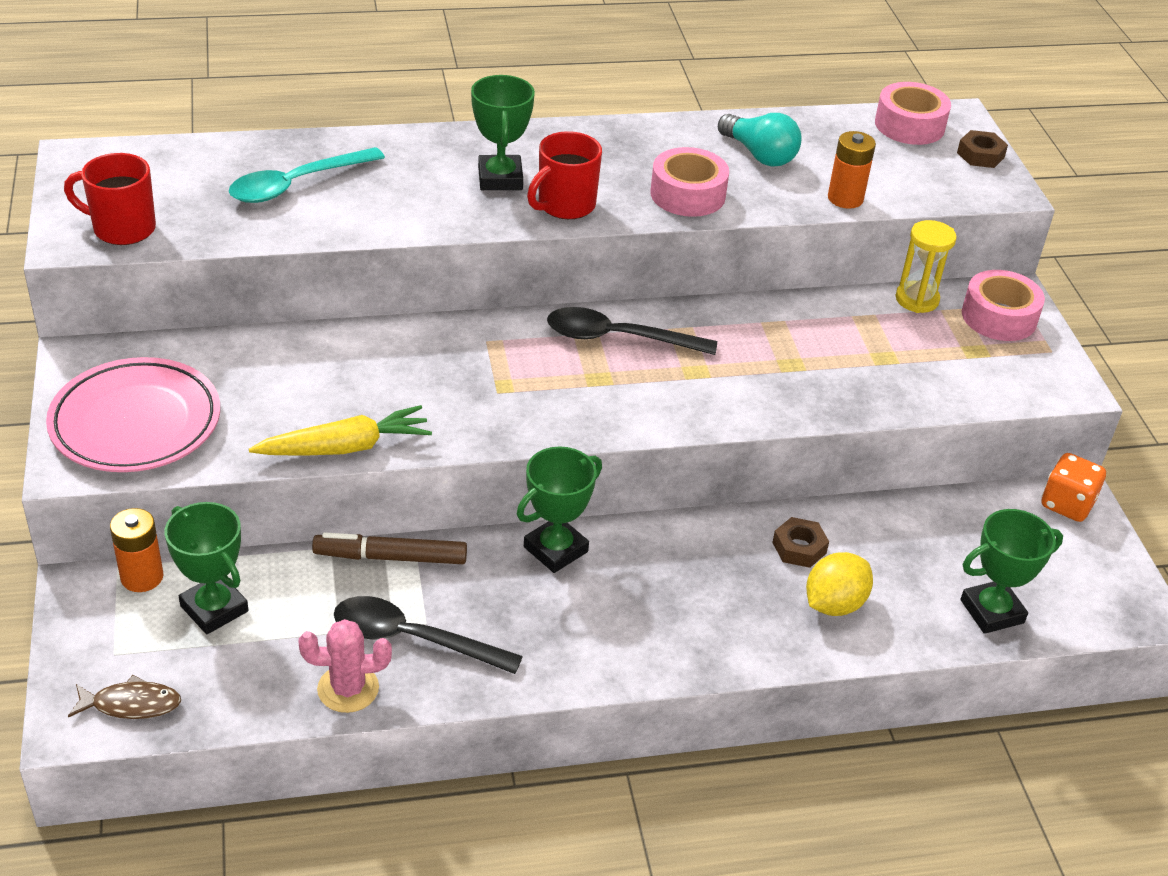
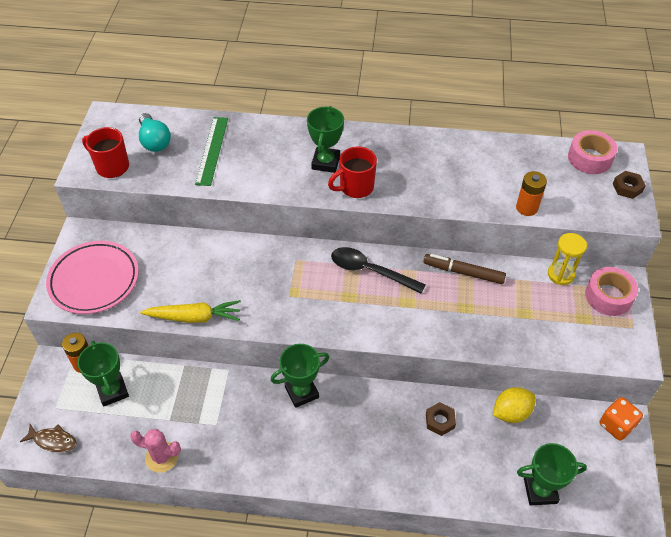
camera: 20 degrees right, 10 degrees up
(296, 185) = (212, 150): turquoise spoon -> green ruler
(390, 557) = (212, 378): brown marker -> brown marker (463, 272)
(412, 639) = (205, 433): black spoon -> none
(687, 194) = (431, 190): pink tape -> none
(759, 155) = (485, 167): turquoise light bulb -> turquoise light bulb (154, 141)
(834, 604) = (446, 464): yellow lemon -> yellow lemon (511, 413)

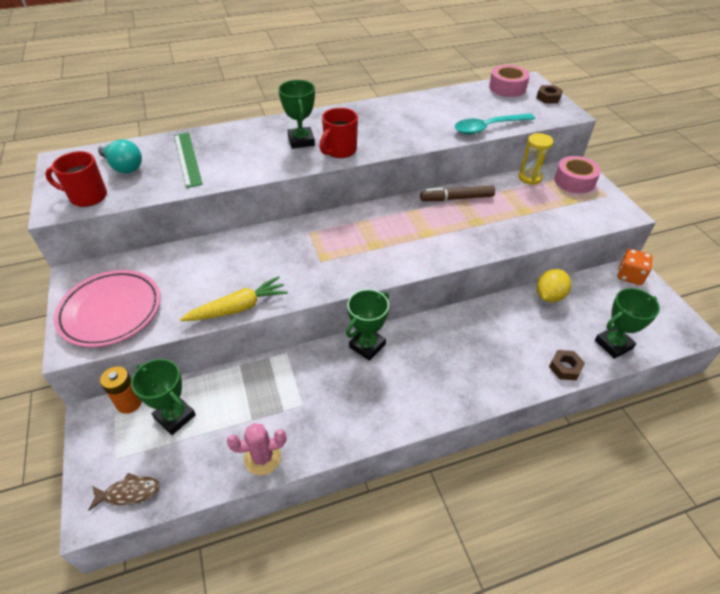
camera: 25 degrees left, 5 degrees down
(370, 271) = (380, 220): black spoon -> none
(440, 421) = (499, 323): brown nut -> brown nut (565, 368)
(527, 208) = (488, 128): orange battery -> turquoise spoon

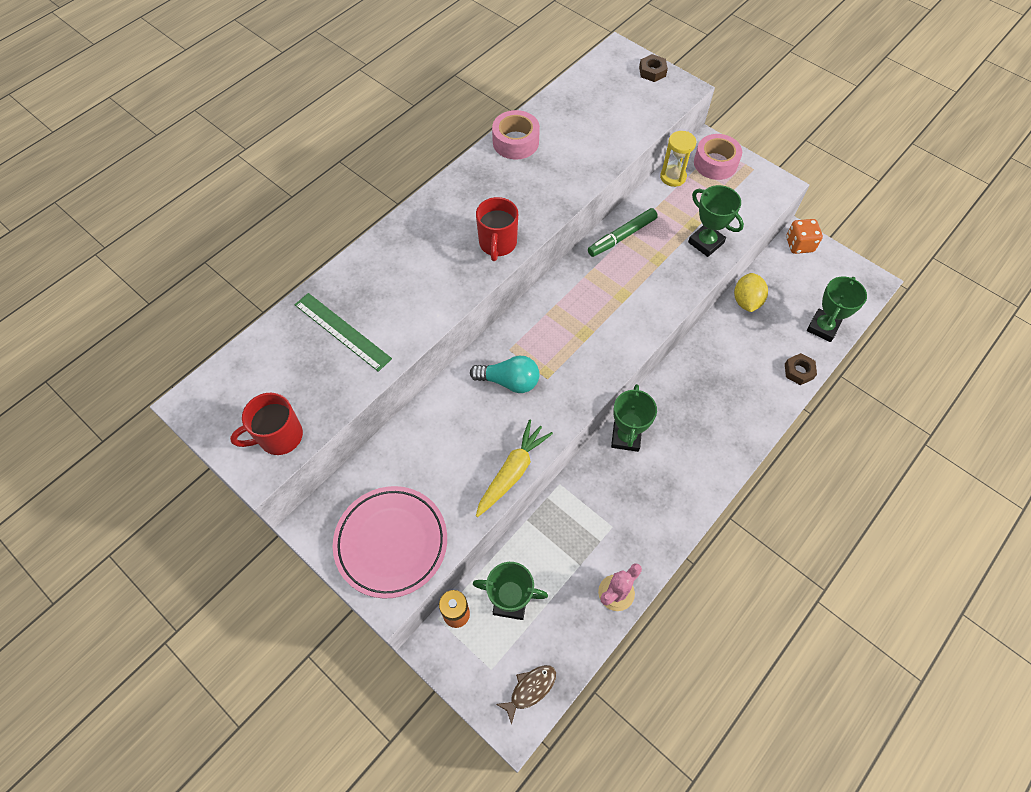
camera: 30 degrees left, 15 degrees up
(123, 166) = (278, 376): turquoise light bulb -> turquoise light bulb (509, 381)
(301, 141) = (446, 248): green trophy -> green trophy (706, 242)
(456, 198) = (622, 237): brown marker -> green marker
(488, 128) = (622, 144): turquoise spoon -> none
(507, 88) = (603, 72): pink tape -> pink tape (515, 142)

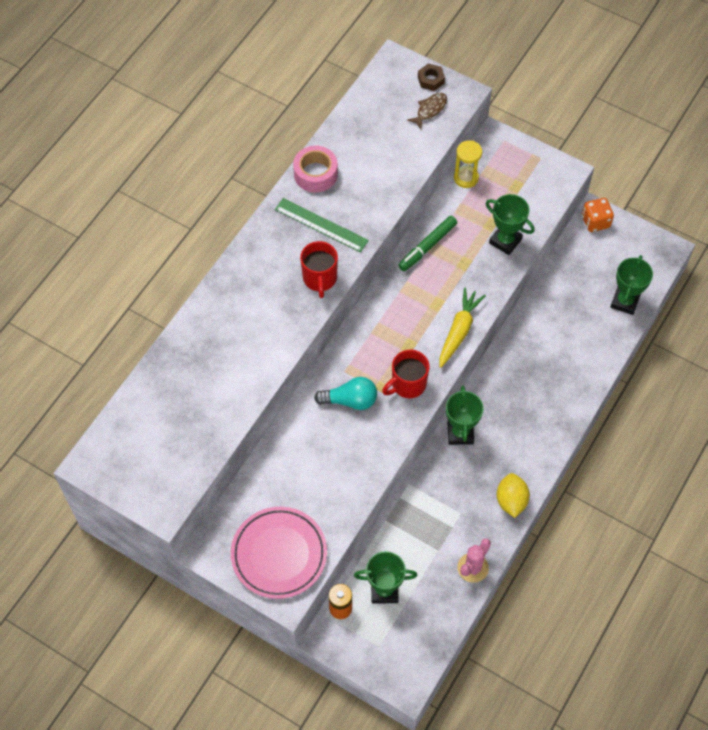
camera: 10 degrees left, 0 degrees up
(279, 437) = (173, 480): red mug -> red mug (407, 384)
(342, 331) = (202, 381): green ruler -> green ruler (321, 225)
(512, 472) = (368, 479): yellow carrot -> yellow carrot (459, 331)
(530, 689) = (414, 656): brown fish -> brown fish (430, 110)
(715, 163) = (504, 157): pink tape -> none
(746, 301) = (552, 287): yellow lemon -> yellow lemon (511, 501)
(798, 371) = (607, 347): brown nut -> none

